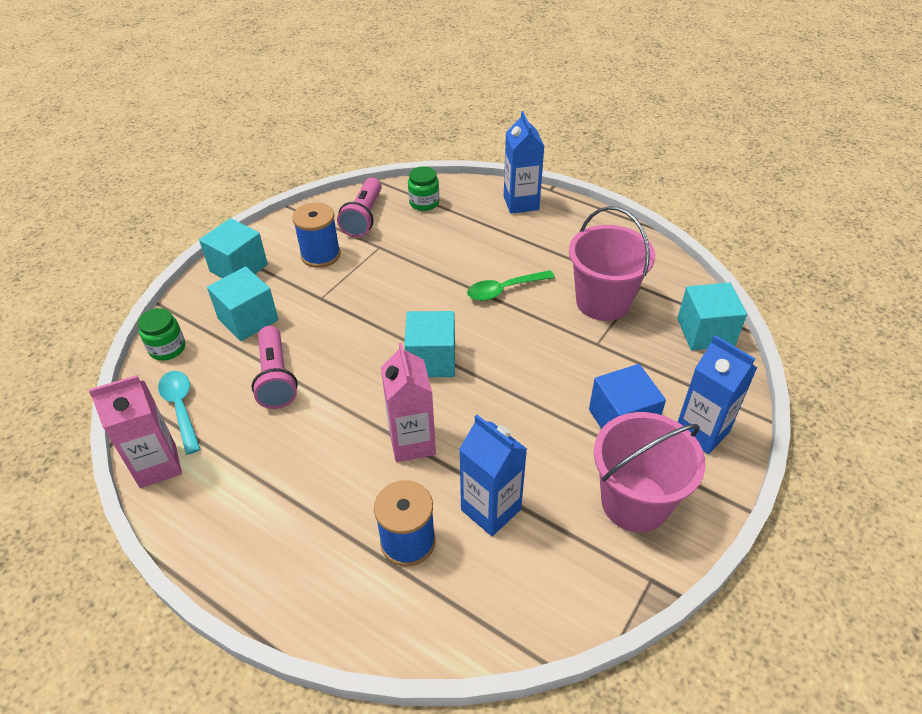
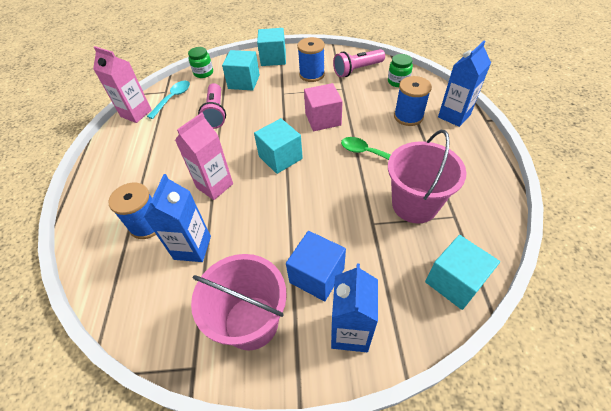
camera: 55 degrees right, 5 degrees up
(276, 378) = (215, 113): pink flashlight -> pink flashlight turned 45 degrees counterclockwise
(411, 291) = (323, 119): none -> pink cube
(485, 230) = (408, 116): none -> blue spool

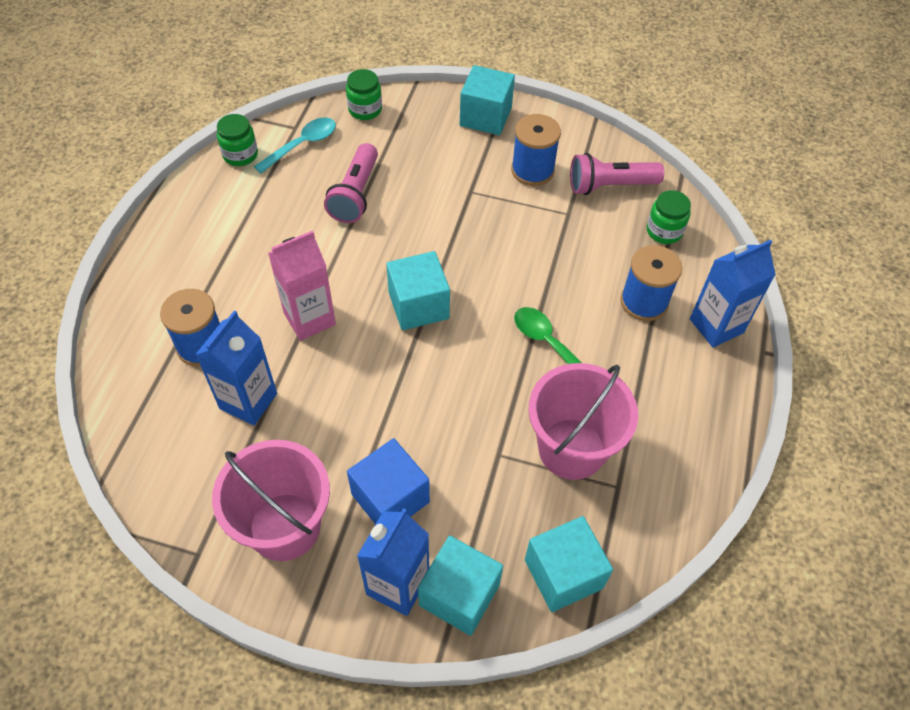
camera: 15 degrees right, 5 degrees up
(136, 113) = (240, 155): pink carton -> green jar
(244, 82) = (420, 149): turquoise cube -> turquoise cube (459, 595)
(323, 119) = (510, 261): pink cube -> none

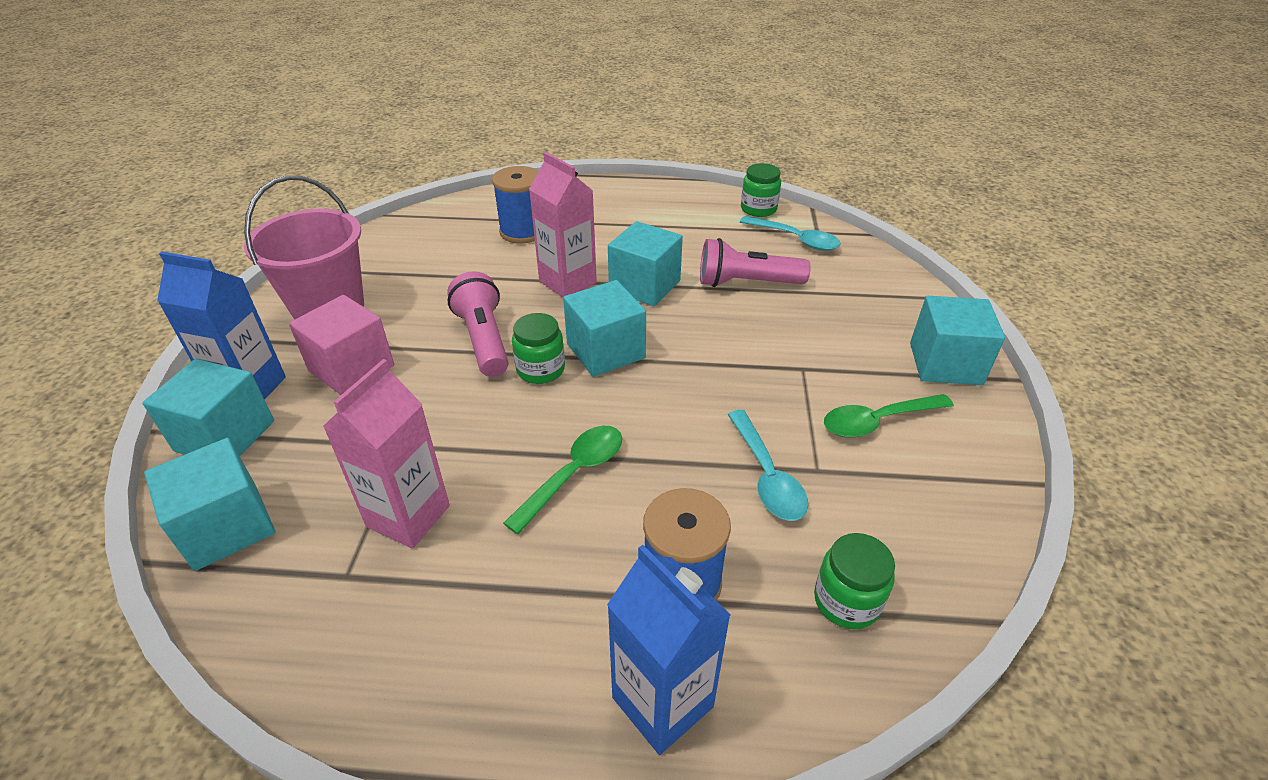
camera: 80 degrees right, 15 degrees down
(248, 401) = (465, 265): blue carton -> none
(335, 263) = (644, 286): none -> turquoise cube
(365, 109) = (878, 269): green jar -> green jar (540, 369)
(390, 498) = (351, 368): blue cube -> pink cube
(532, 170) = (877, 421): blue spool -> green spoon
(569, 240) = (767, 476): none -> turquoise spoon
(571, 449) = (408, 516): pink bucket -> pink carton
(610, 186) = (904, 515): pink flashlight -> pink flashlight (484, 340)

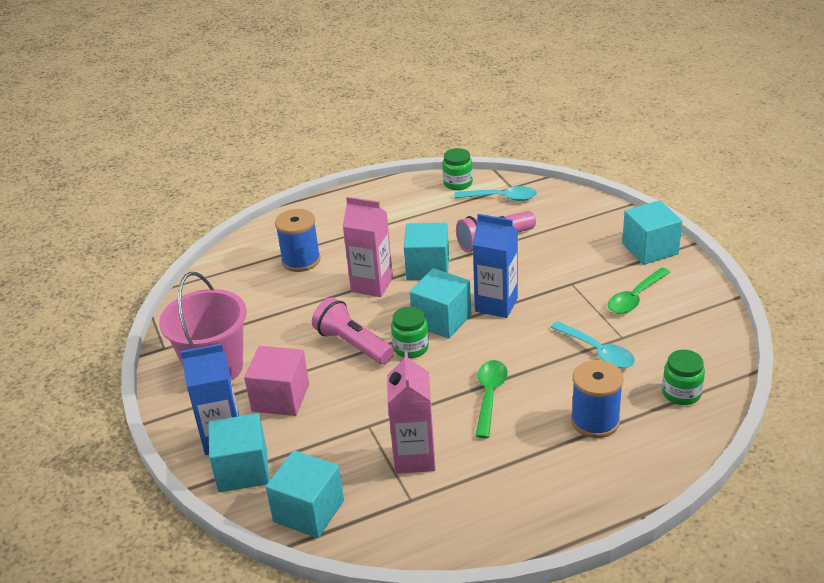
camera: 25 degrees left, 5 degrees down
(662, 702) = (628, 473): blue carton -> blue carton (496, 305)

